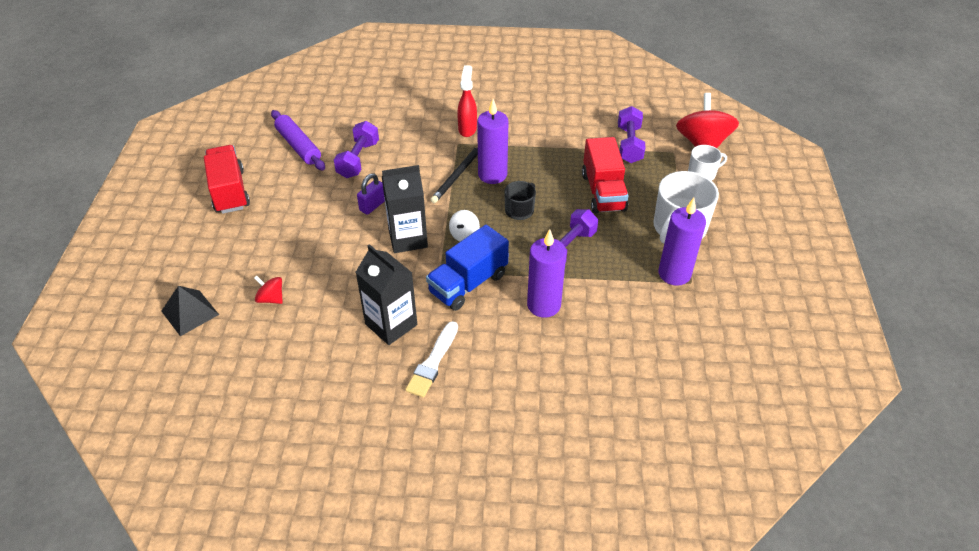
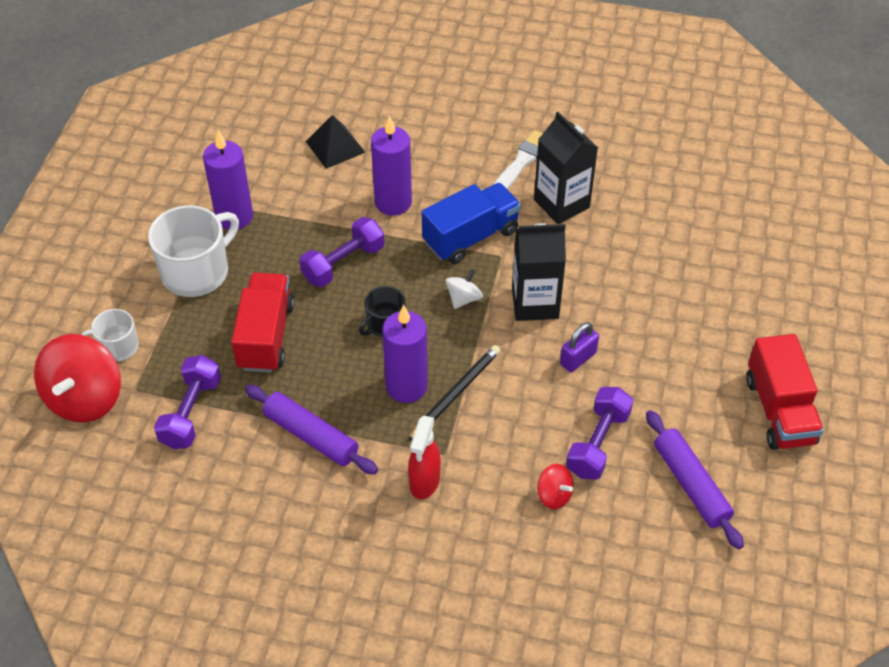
camera: 170 degrees left, 5 degrees up
(190, 312) = (785, 245): black pyramid -> black pyramid (335, 146)
(271, 298) = (696, 249): red spinning top -> red spinning top (554, 495)
(546, 142) = (311, 436): none -> purple rolling pin

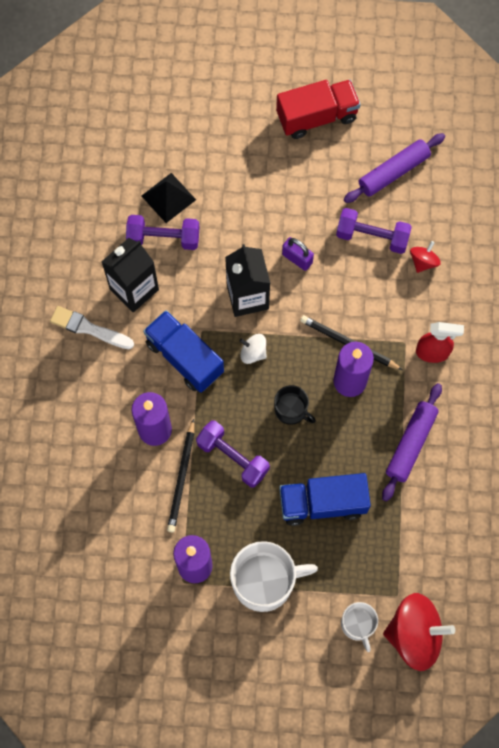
camera: 100 degrees left, 20 degrees up
(191, 412) = (409, 543): purple dumbbell -> purple dumbbell (163, 238)
(196, 271) = (264, 581): white mug -> white mug turned 135 degrees clockwise
(266, 336) = (322, 503): red truck -> blue truck
(333, 218) = (182, 478): none -> black pencil
(335, 146) = (93, 496): black pyramid -> black pyramid (168, 197)

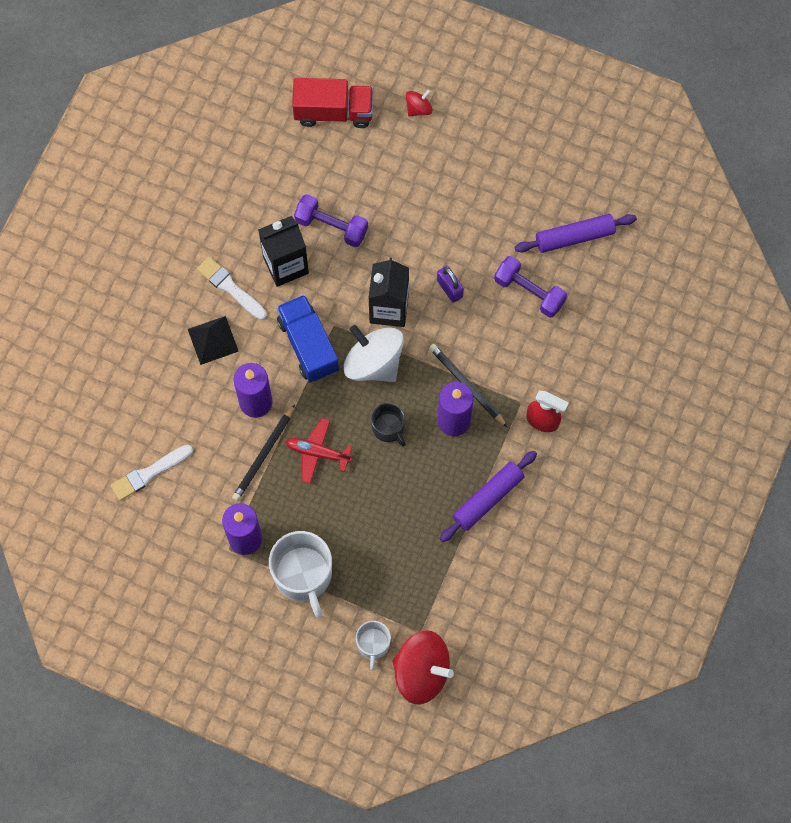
camera: 20 degrees right, 0 degrees up
(77, 535) = (149, 473): none -> white brush
(168, 197) = (350, 189): black pyramid -> black pyramid (213, 340)
(233, 457) = (317, 452): purple dumbbell -> red plane
(253, 353) = (374, 363): white spinning top -> white spinning top, size x2.08
(264, 581) = (303, 575): white mug -> white mug turned 60 degrees clockwise
(317, 117) = (522, 159): red truck -> red truck (333, 112)
(322, 503) = (384, 523): blue truck -> none
(423, 261) = (568, 332): red spinning top -> red spinning top (418, 108)

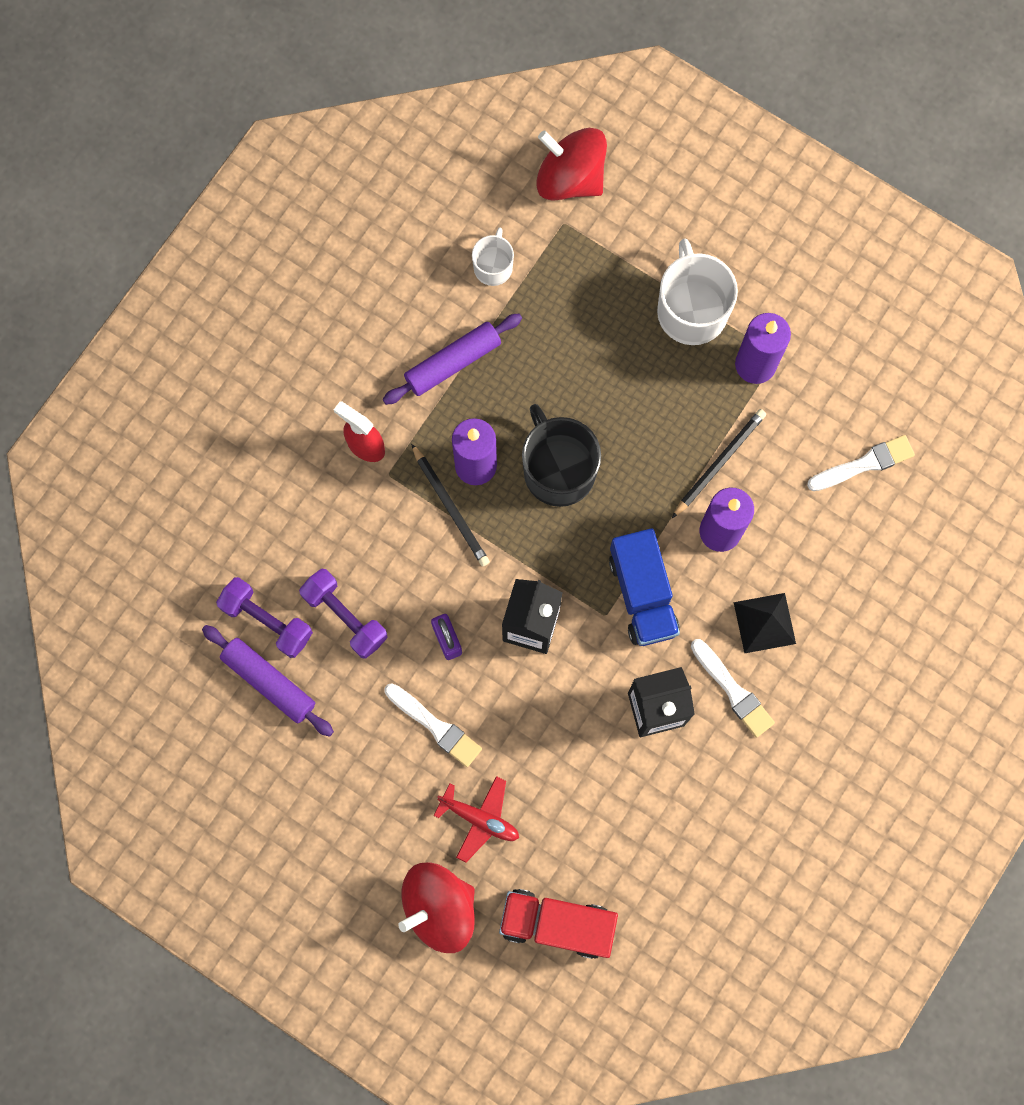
camera: 170 degrees left, 5 degrees up
(317, 452) = (652, 454): red plane -> red plane (479, 819)
(331, 226) = (587, 753): purple dumbbell -> purple dumbbell (267, 621)
(373, 644) = (621, 218): white mug -> white mug (493, 266)
(374, 363) = (562, 557): white spinning top -> none
(388, 428) = (558, 470): black mug -> black mug, size x1.81
(418, 108) = (439, 908): red spinning top -> red spinning top, size x2.08
(446, 227) = (435, 726): none -> white brush
(574, 237) = (269, 682): purple rolling pin -> purple rolling pin turned 45 degrees clockwise

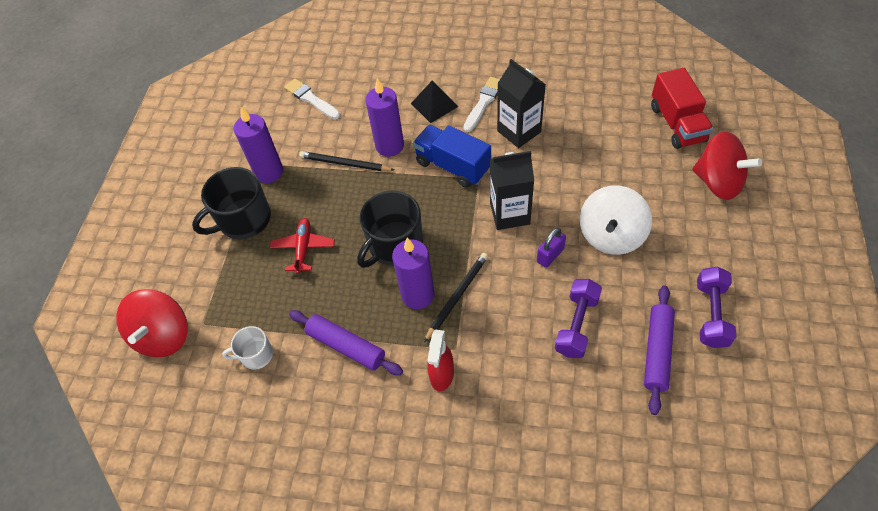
camera: 110 degrees left, 20 degrees down
(267, 621) = (615, 376): purple dumbbell -> purple dumbbell (711, 314)
(435, 726) = (611, 235): white brush -> white spinning top
(479, 819) = (649, 186): red plane -> red plane (303, 248)
(642, 594) = (452, 166): blue truck -> blue truck turned 105 degrees counterclockwise
(691, 310) = (243, 220): white mug -> black mug

